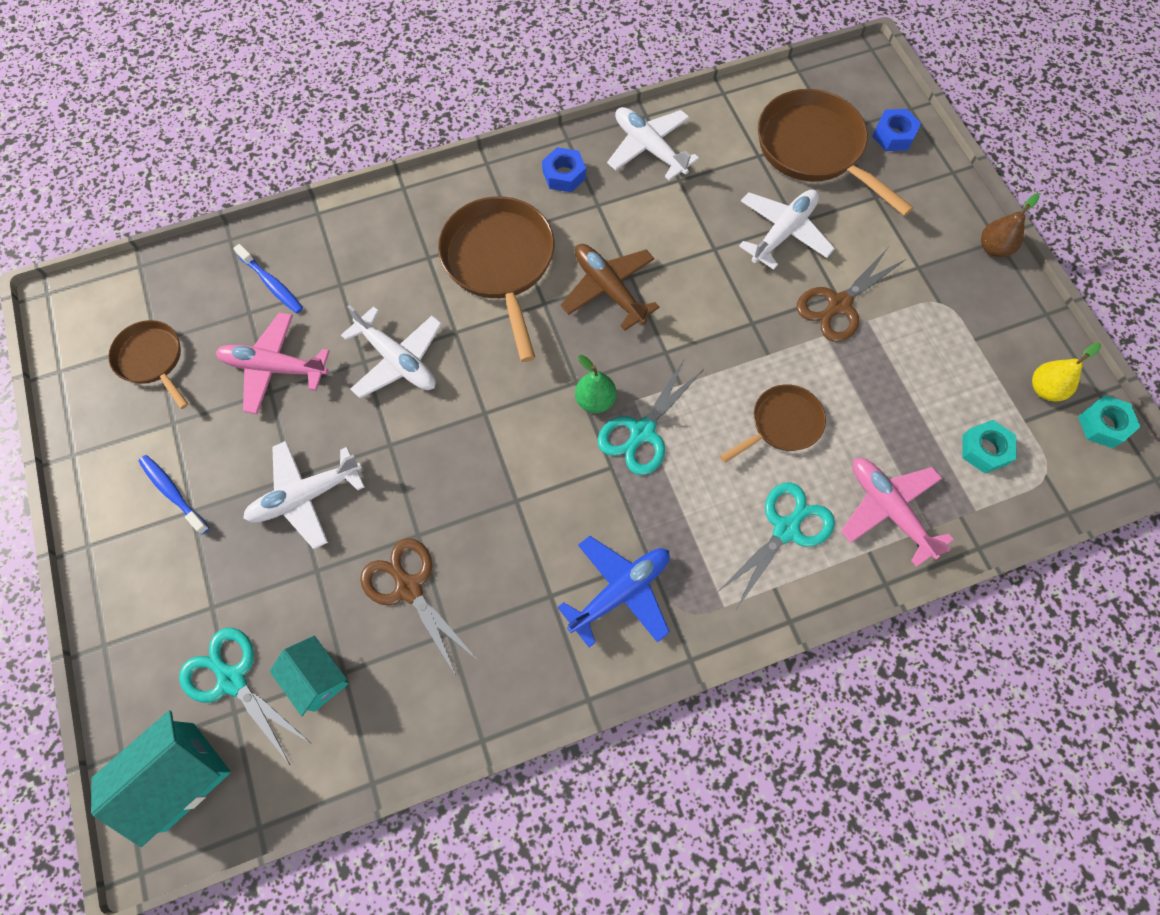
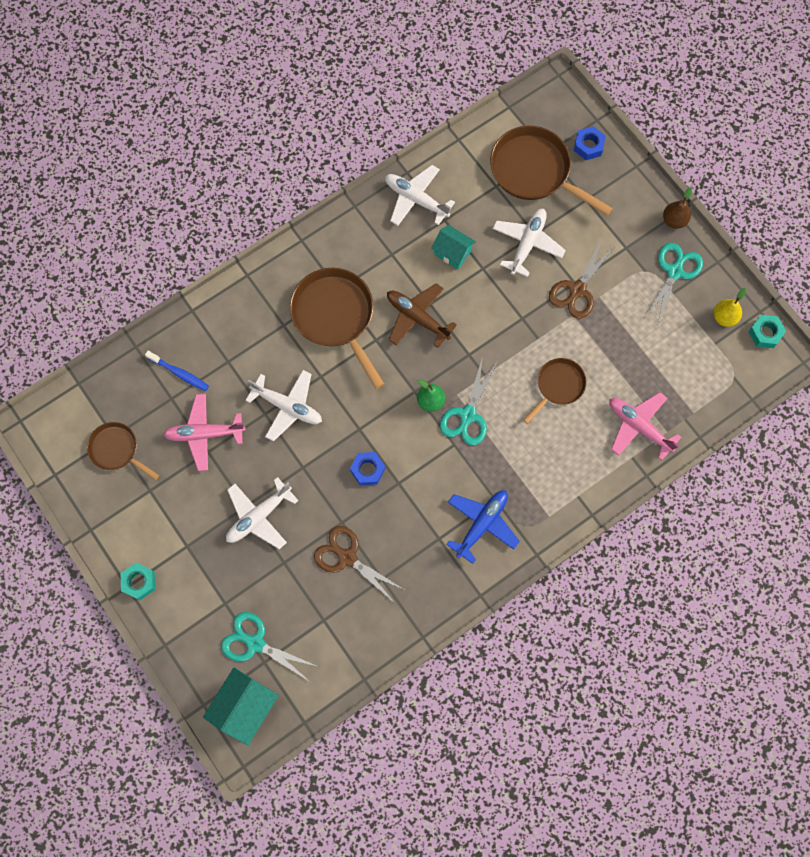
camera: 15 degrees left, 5 degrees up
(173, 493) = (169, 537): blue toothbrush -> none
(318, 678) = (308, 628): turquoise house -> turquoise house (452, 252)
(564, 175) = (360, 236): blue nut -> blue nut (367, 470)
(786, 529) = (576, 457): turquoise scissors -> turquoise scissors (674, 272)
(984, 450) = (692, 370): turquoise nut -> turquoise nut (139, 582)

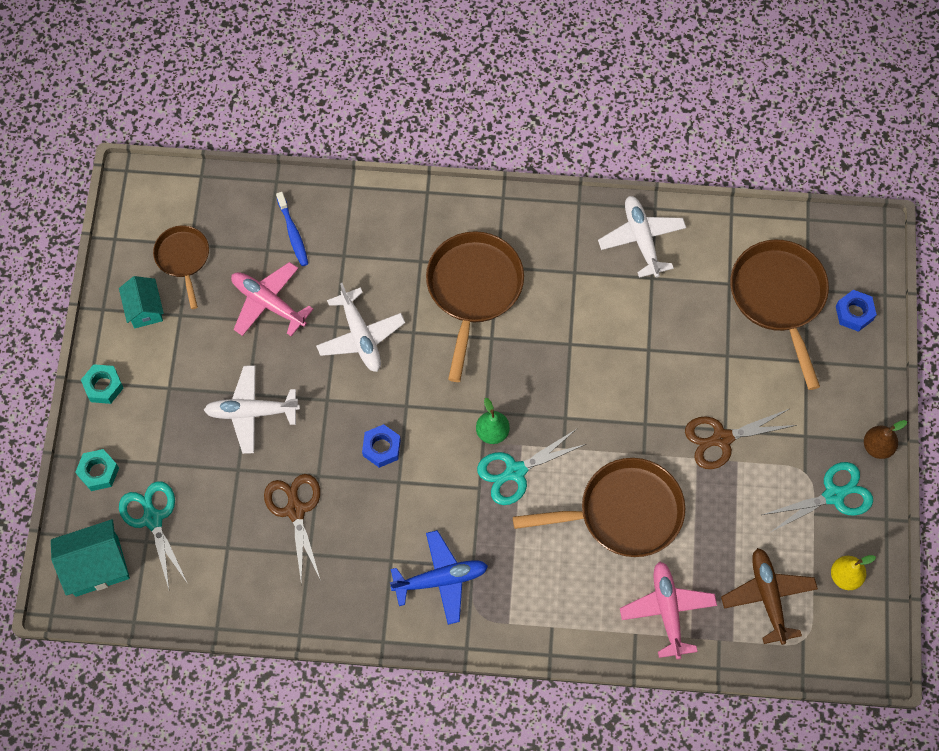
camera: 40 degrees right, 5 degrees down
(417, 318) = (547, 347): brown plane -> brown plane (768, 596)
(452, 252) = (632, 313): turquoise house -> turquoise house (145, 309)
(527, 244) = (711, 359): white plane -> none
(558, 386) = (623, 512): brown pan -> brown pan, size x1.74
(765, 333) = (873, 624): turquoise nut -> turquoise nut (98, 472)

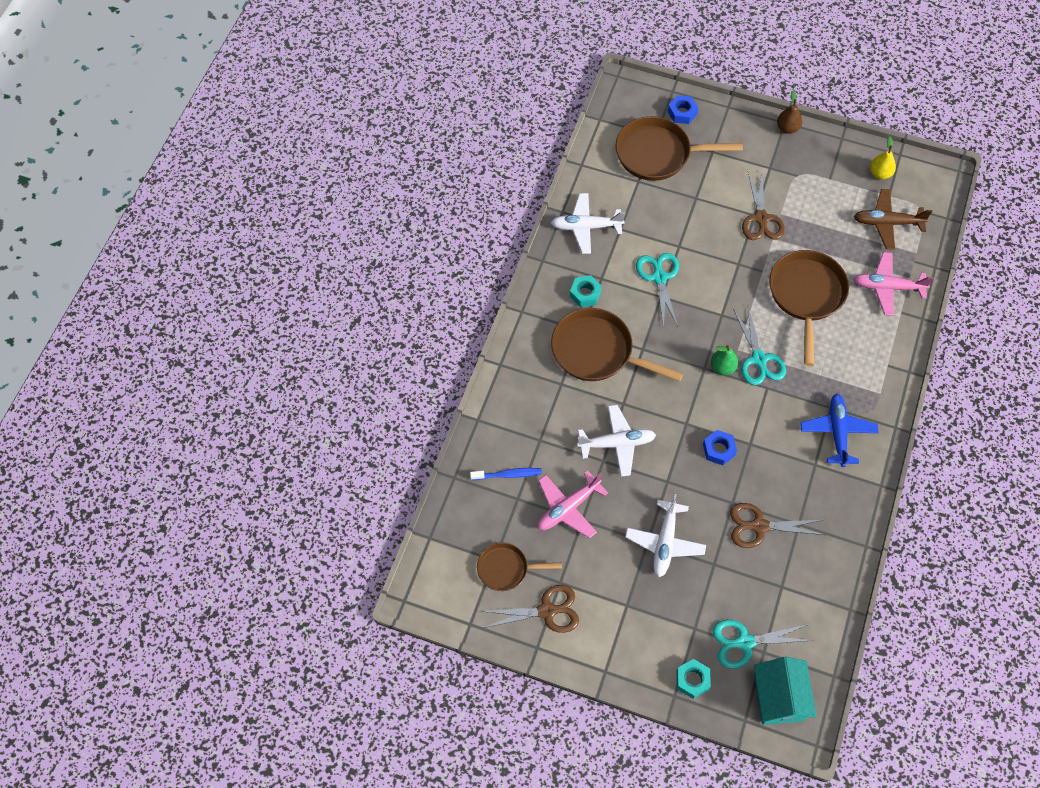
camera: 75 degrees left, 5 degrees down
(103, 386) = (612, 660): turquoise nut -> turquoise nut (585, 294)
(145, 309) = (547, 611): turquoise house -> brown scissors
(833, 495) = (818, 163): turquoise scissors -> turquoise scissors (659, 278)

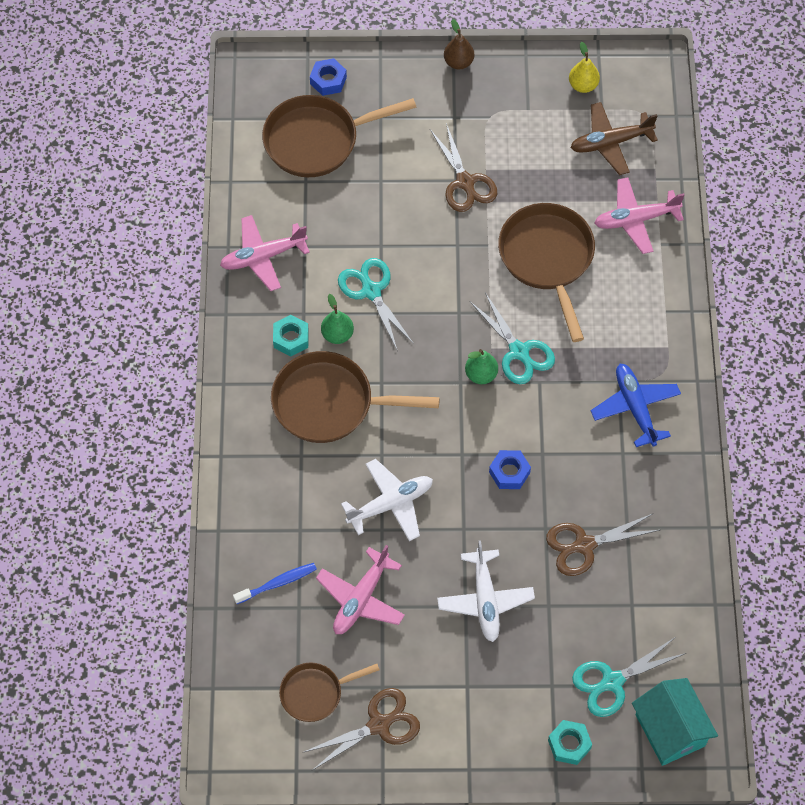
camera: 20 degrees left, 0 degrees up
(586, 227) = (263, 257): white plane -> pink plane
(621, 302) = (337, 334): none -> green pear

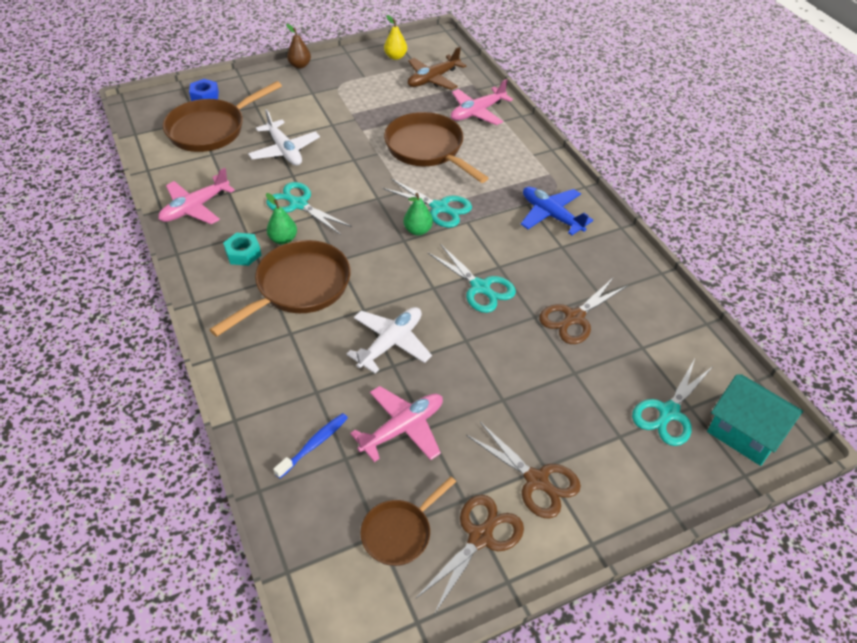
camera: 25 degrees left, 15 degrees down
(329, 403) = (298, 287): brown pan -> brown pan turned 150 degrees clockwise
(361, 598) = (403, 428): pink plane -> pink plane turned 135 degrees counterclockwise
(465, 182) = (340, 124): brown scissors -> brown scissors (536, 480)
(485, 600) = (517, 388): white plane -> white plane (284, 151)
(509, 472) = (480, 287): blue nut -> turquoise scissors
(569, 744) = (668, 481): turquoise nut -> none

